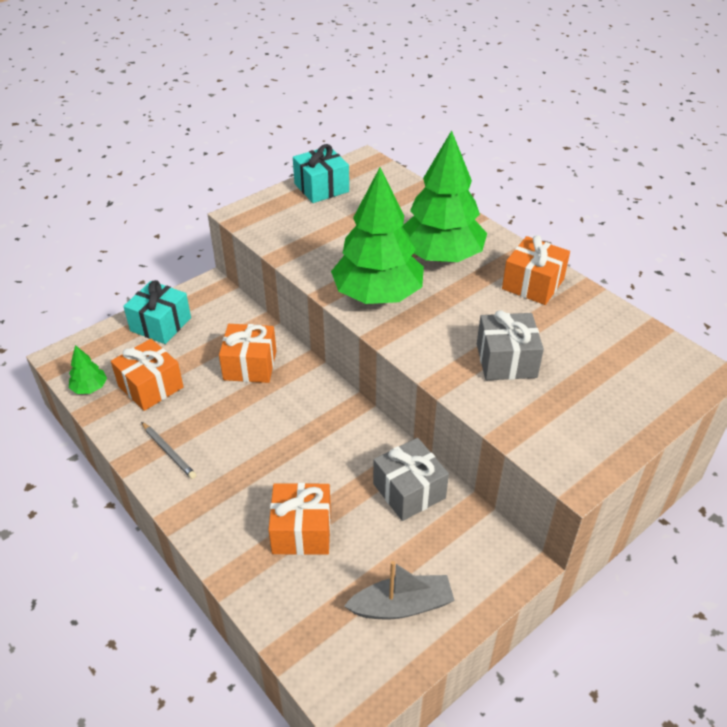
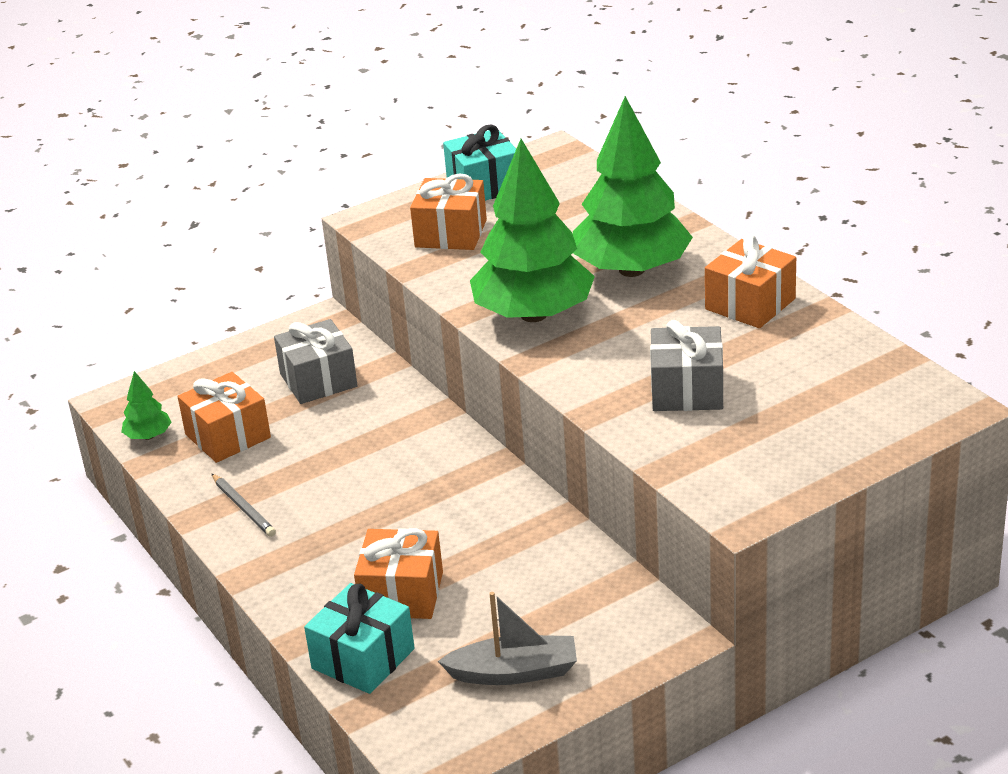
camera: 10 degrees right, 10 degrees down
(160, 324) = (248, 365): turquoise gift -> turquoise gift (363, 658)
(250, 365) = (363, 414): orange gift -> orange gift (451, 233)
(409, 491) = (549, 557): grey gift -> grey gift (318, 380)

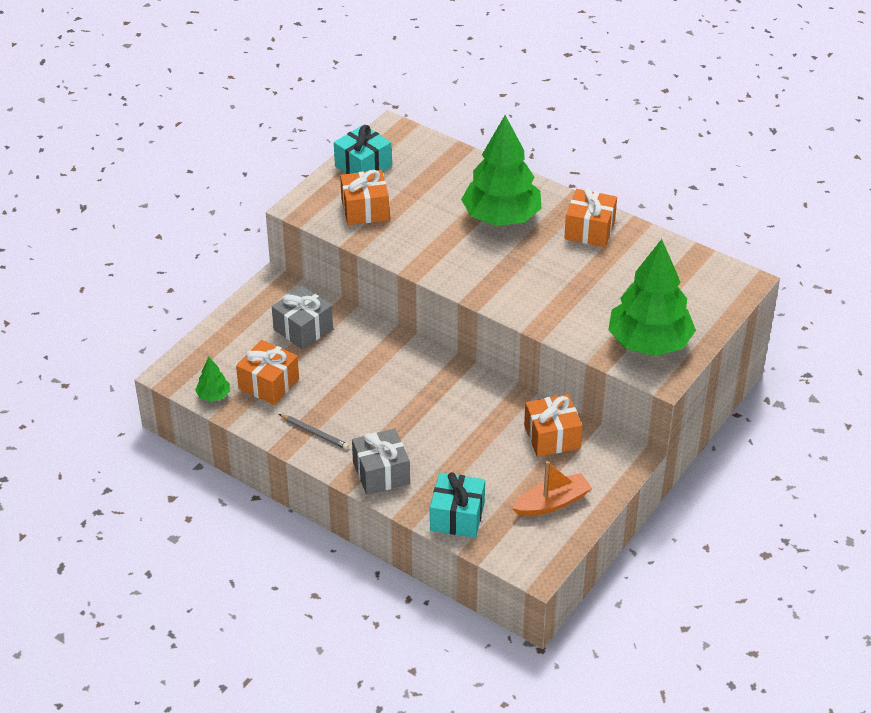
camera: 25 degrees left, 10 degrees up
(402, 594) = (454, 469): orange gift -> orange gift (552, 437)
(514, 672) = (552, 503): grey boat -> orange boat
(533, 315) = (459, 264): green tree -> green tree (649, 343)
(687, 390) = (586, 300): grey gift -> grey gift (381, 473)

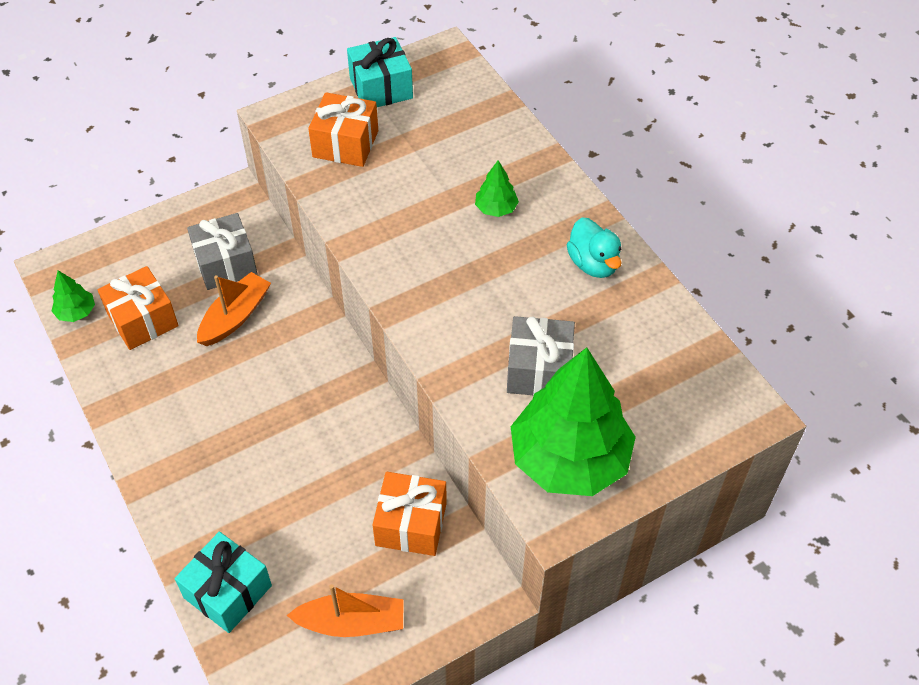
camera: 25 degrees right, 10 degrees up
(314, 433) = (147, 405): grey pencil -> none
(337, 359) = (235, 316): none -> orange boat
(381, 473) = (182, 491): grey gift -> grey gift (539, 370)
(501, 217) = (496, 208): green tree -> green tree, size x0.41
(589, 230) = (593, 264): orange gift -> turquoise duck

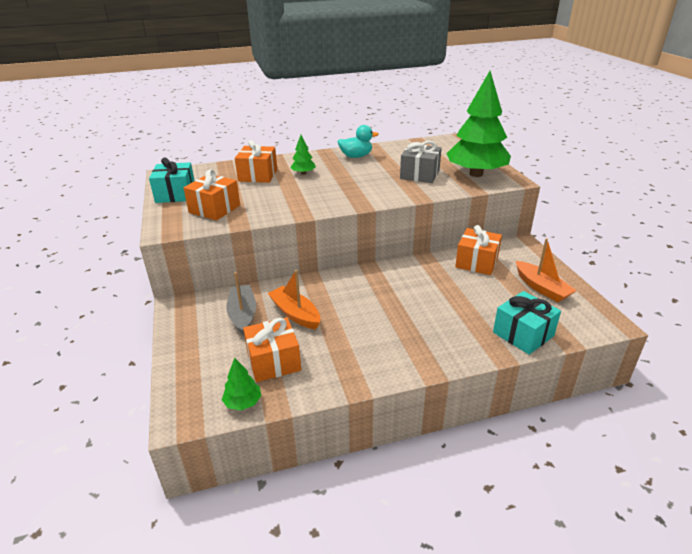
camera: 75 degrees left, 20 degrees down
(225, 264) = (243, 314): grey gift -> grey boat
(352, 622) = (541, 288): orange boat -> orange boat turned 135 degrees clockwise
(471, 155) = (258, 175): none -> orange gift

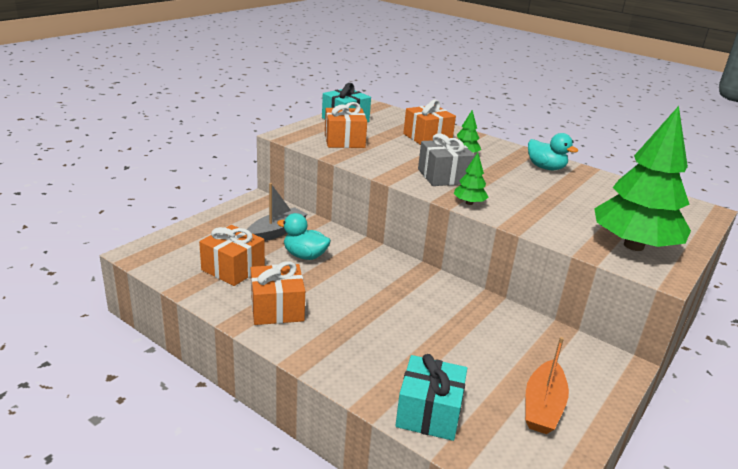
camera: 50 degrees right, 5 degrees down
(243, 403) = (173, 273): green tree -> green tree (469, 203)
(295, 314) = (305, 256): orange boat -> turquoise duck
(419, 174) = (567, 212): grey gift -> grey gift (443, 176)
(476, 262) = (528, 338): orange gift -> orange gift (277, 308)

